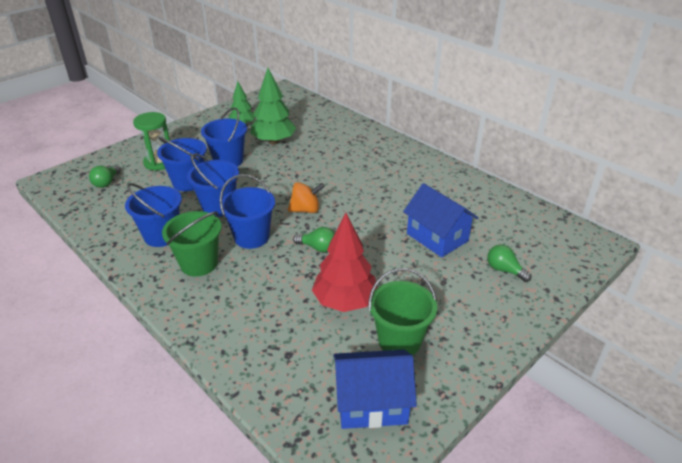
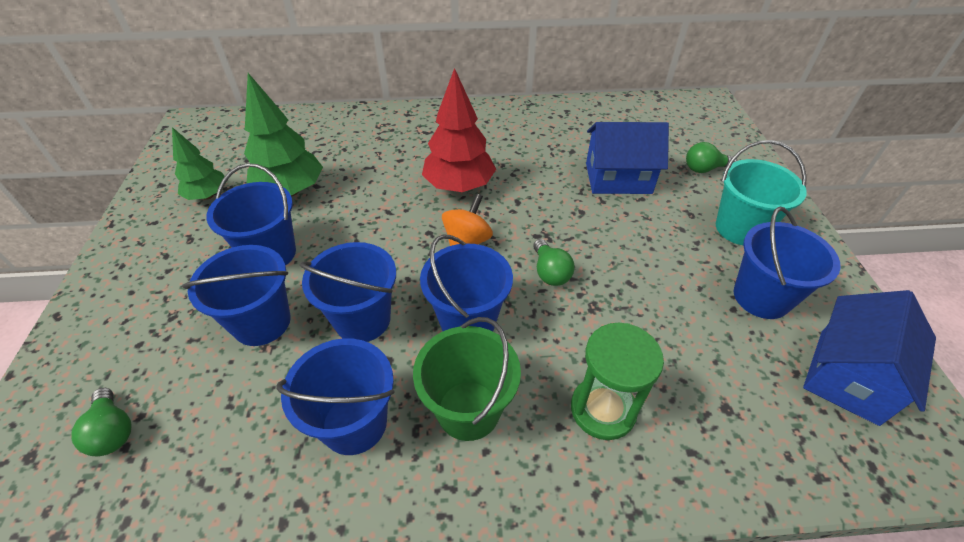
camera: 50 degrees left, 10 degrees up
(159, 162) = (161, 330): green hourglass -> green hourglass (602, 409)
(317, 247) = (550, 272): green light bulb -> green light bulb turned 105 degrees clockwise
(345, 302) = (667, 304): red tree -> red tree (459, 186)
(399, 341) = (761, 297): green bucket -> blue bucket
(458, 309) = (740, 228): none -> turquoise bucket

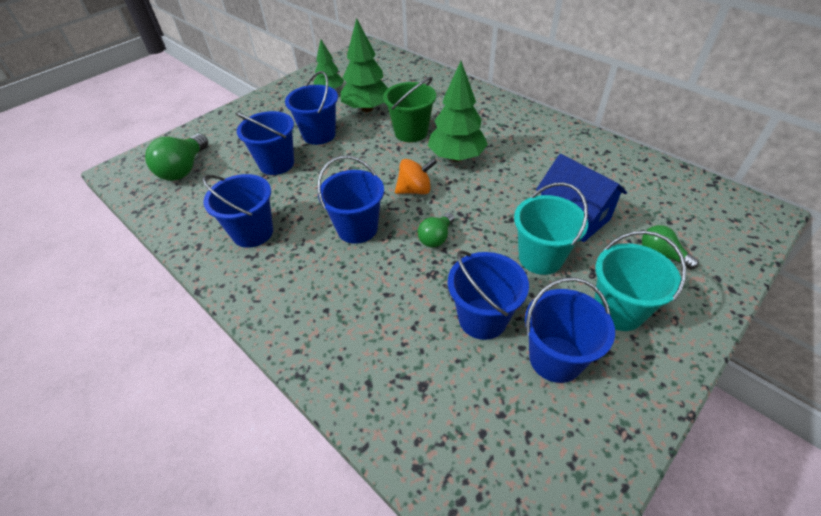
camera: 50 degrees right, 0 degrees up
(113, 431) = (184, 169): green light bulb -> green light bulb, size x1.67
(362, 319) = (314, 192): blue bucket -> blue bucket (482, 318)
(459, 186) = (456, 157): red tree -> green tree
(468, 410) = (299, 267): green bucket -> green bucket (411, 132)
(602, 409) = (357, 322): green hourglass -> none
(645, 227) = (540, 257): none -> turquoise bucket
(848, 376) = (537, 452): blue house -> none

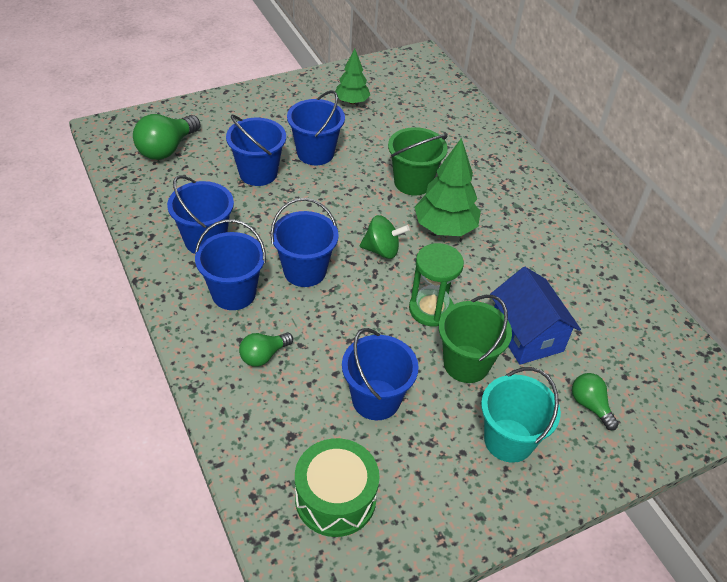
camera: 15 degrees right, 0 degrees up
(367, 109) = (380, 138): green tree -> none
(415, 190) = (382, 250): orange spinning top -> green spinning top
(436, 238) = (375, 307): green light bulb -> green light bulb (263, 355)
(483, 223) = (431, 309): none -> green hourglass
(500, 433) = (335, 498): none -> green drum
(540, 257) = (466, 364): turquoise bucket -> green bucket
(555, 359) = (421, 459): blue bucket -> blue bucket (233, 293)

